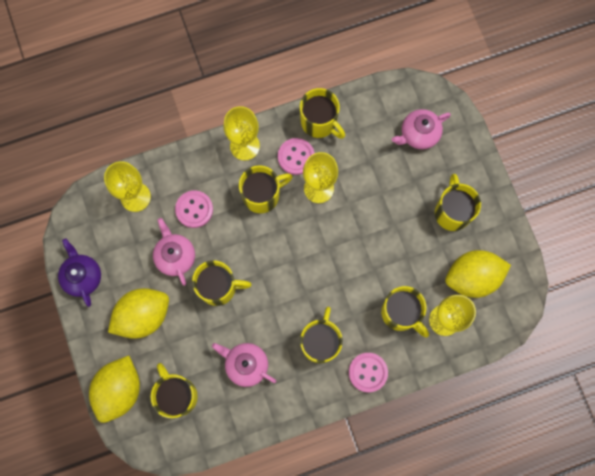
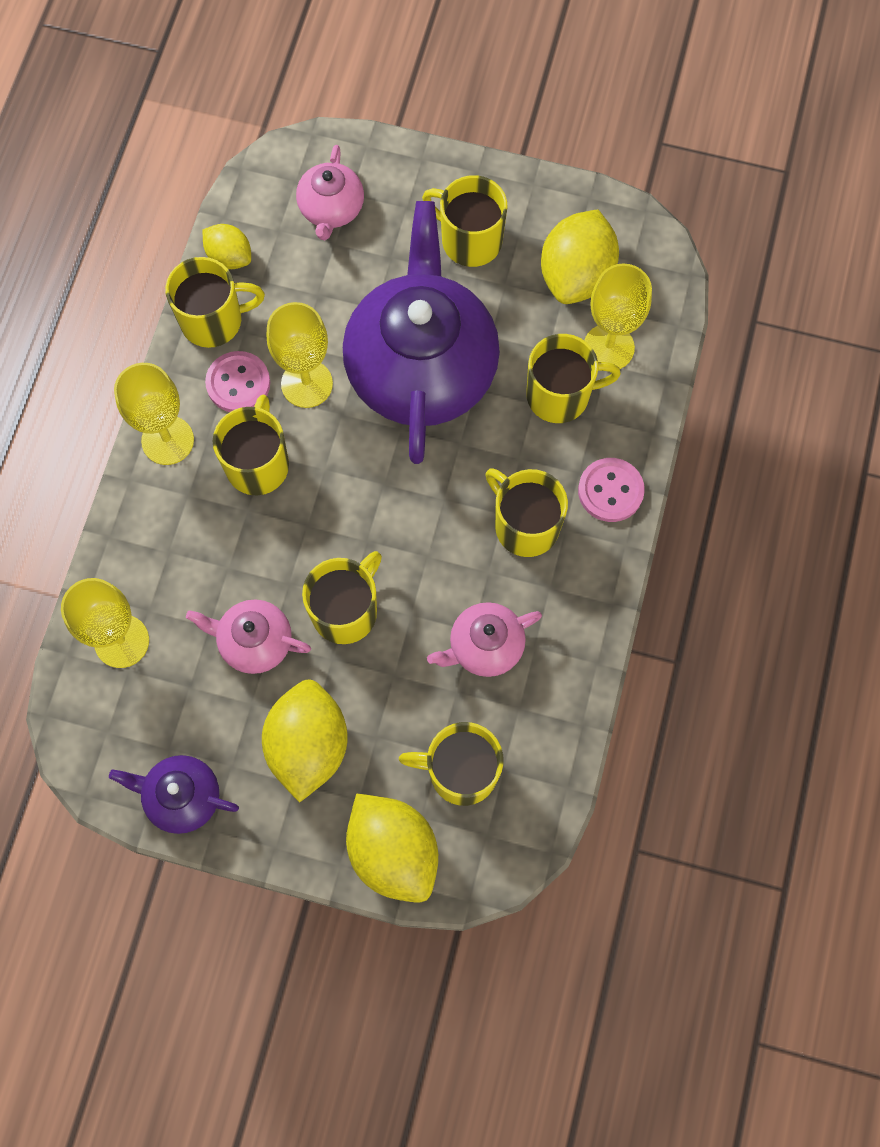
camera: 55 degrees left, 5 degrees down
(194, 209) = (206, 570): pink button -> none
(357, 105) = (229, 257): none -> yellow lemon
(366, 236) = (421, 367): none -> purple teapot

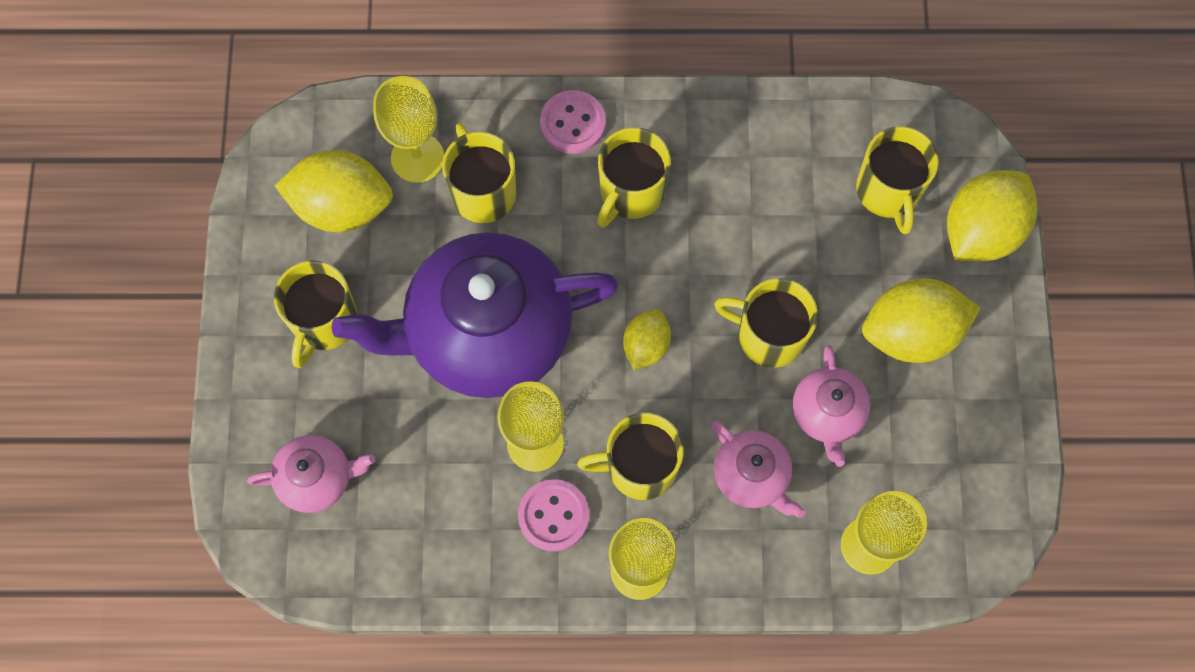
camera: 105 degrees left, 0 degrees up
(182, 797) = (1000, 435): purple teapot -> none
(214, 320) = (485, 566): yellow mug -> none
(229, 257) = (403, 573): yellow lemon -> yellow lemon (646, 345)
(484, 646) = (763, 199): pink teapot -> pink teapot (752, 476)

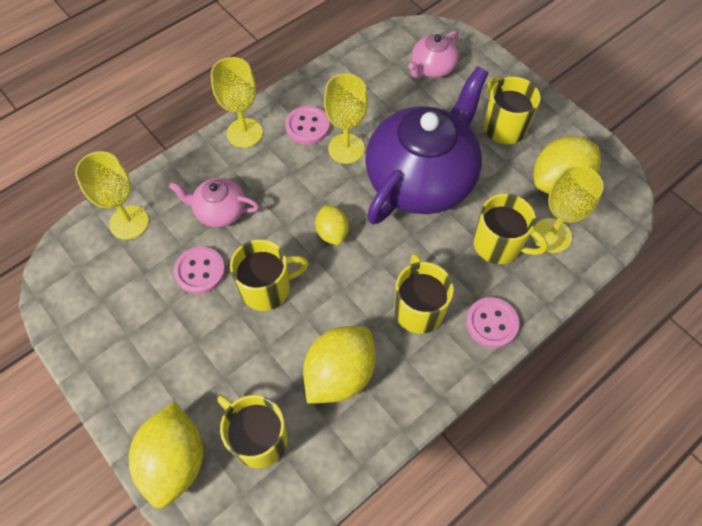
camera: 140 degrees right, 10 degrees down
(639, 467) = (283, 174): yellow mug -> none
(827, 413) = (200, 271): pink teapot -> pink button
(911, 333) = (180, 354): yellow lemon -> yellow lemon (339, 374)

